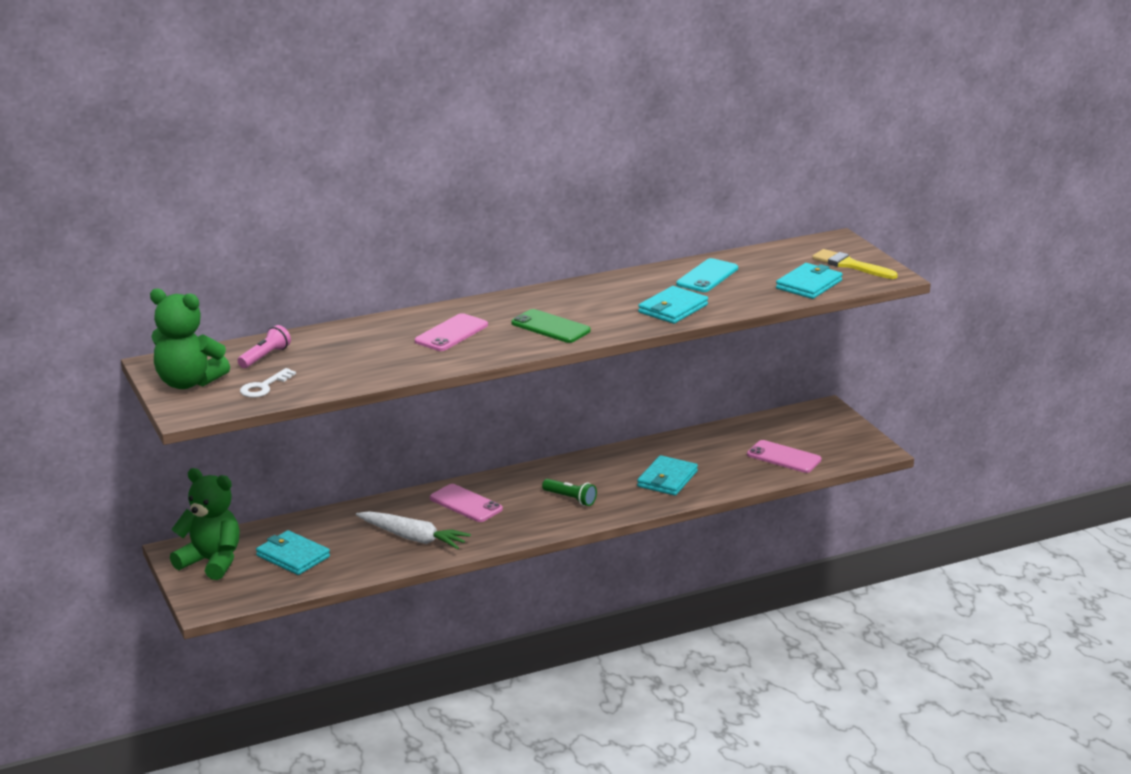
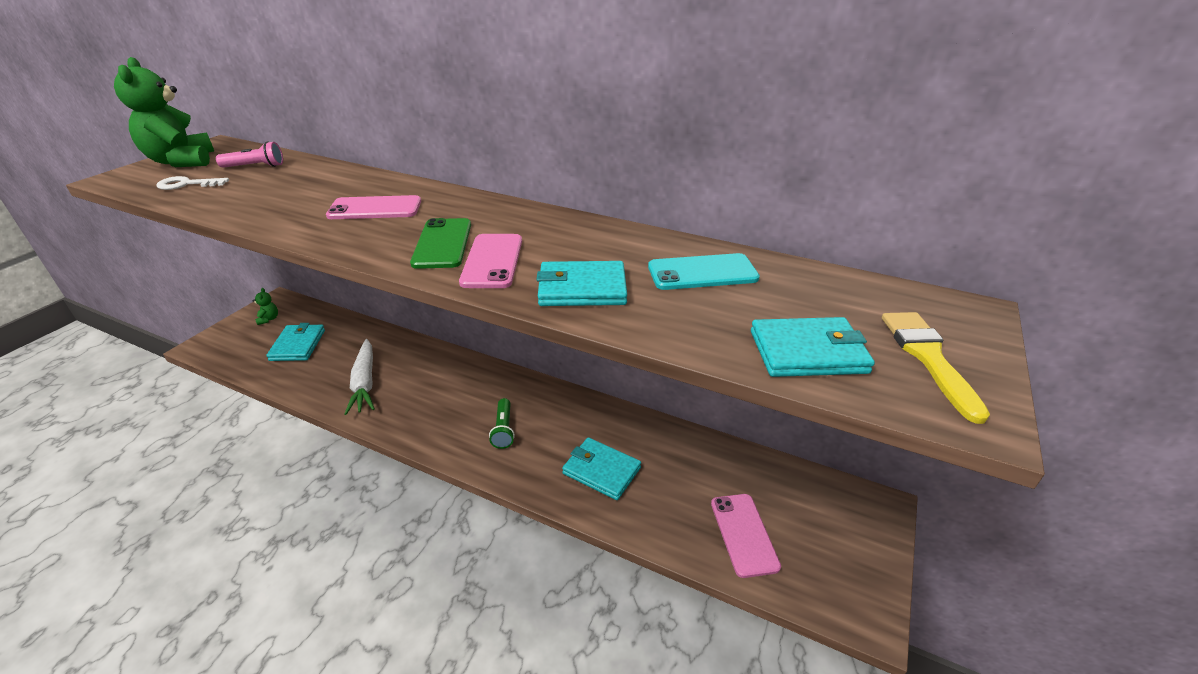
camera: 50 degrees right, 10 degrees up
(211, 562) = (268, 319): green teddy bear -> green teddy bear, size x0.43
(465, 504) = (442, 379): pink phone -> pink phone (492, 261)
(667, 479) = (601, 470): turquoise wallet -> turquoise wallet turned 45 degrees clockwise

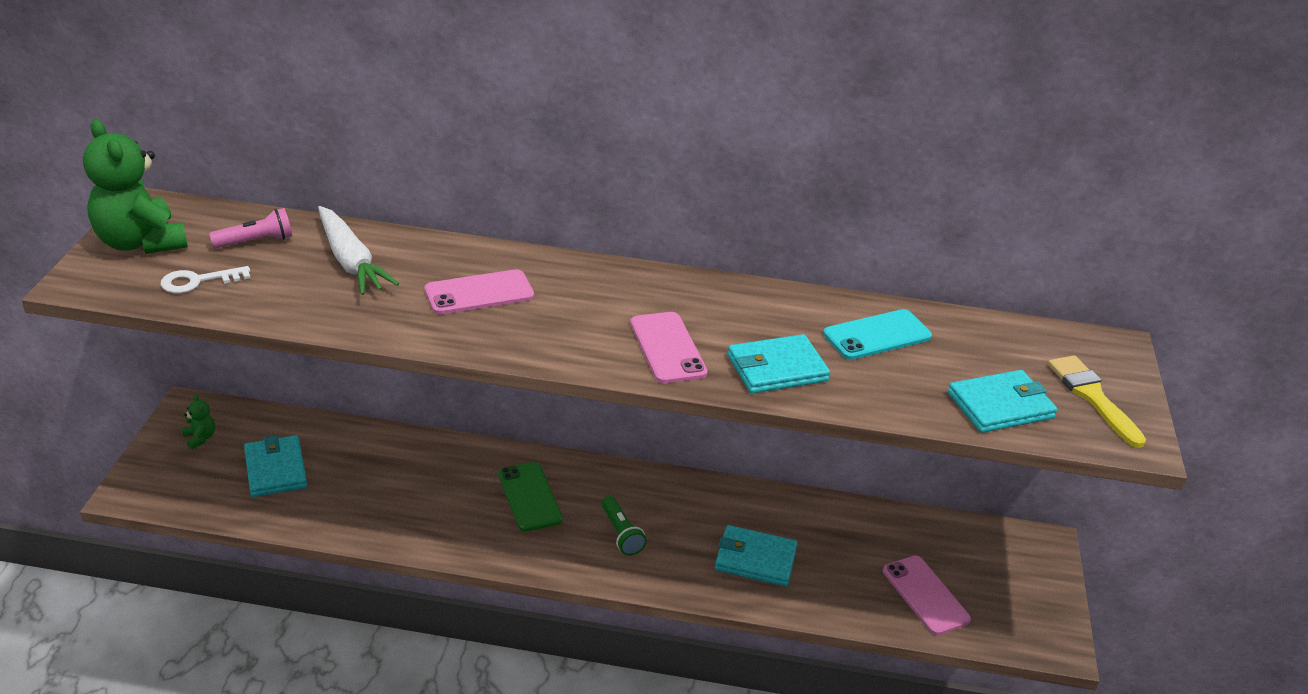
camera: 20 degrees left, 0 degrees up
(364, 383) = (408, 505): white carrot -> white carrot (350, 261)
(443, 243) = (598, 332): green phone -> green phone (530, 497)

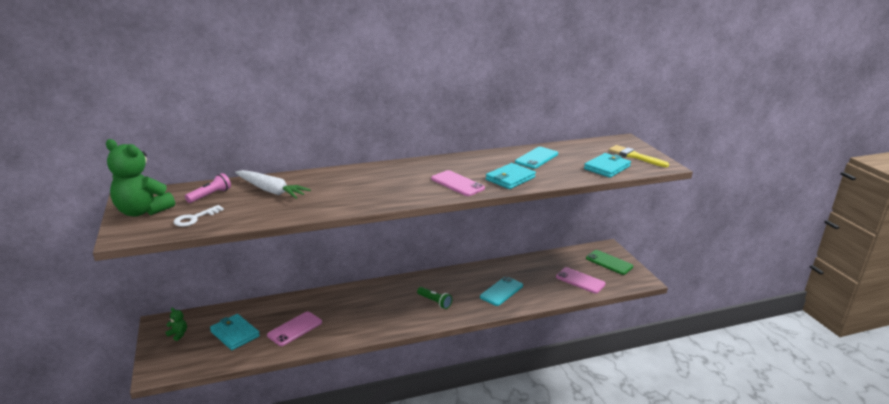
camera: 25 degrees left, 10 degrees down
(479, 293) = (349, 186): pink phone -> pink phone (295, 329)
(530, 497) = (379, 302): green phone -> green phone (609, 262)
(755, 559) = (501, 291): turquoise wallet -> turquoise phone

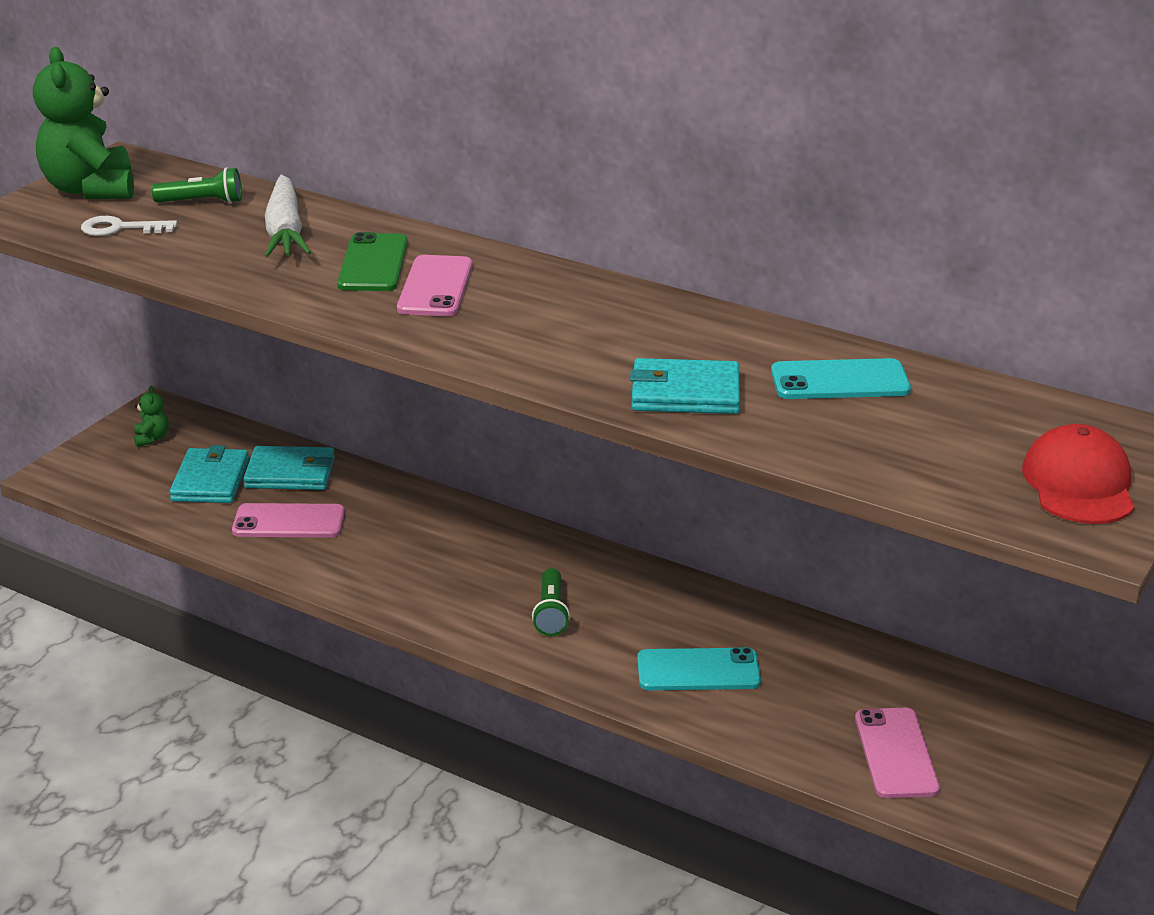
camera: 50 degrees right, 5 degrees up
(210, 195) = (202, 202): pink flashlight -> green flashlight
(457, 184) = (570, 355): pink phone -> pink phone (435, 287)
(607, 167) = (942, 472): turquoise wallet -> turquoise wallet (290, 473)
(609, 262) = (1039, 763): green phone -> green phone (373, 263)
(635, 156) = (1079, 484): yellow brush -> red cap

